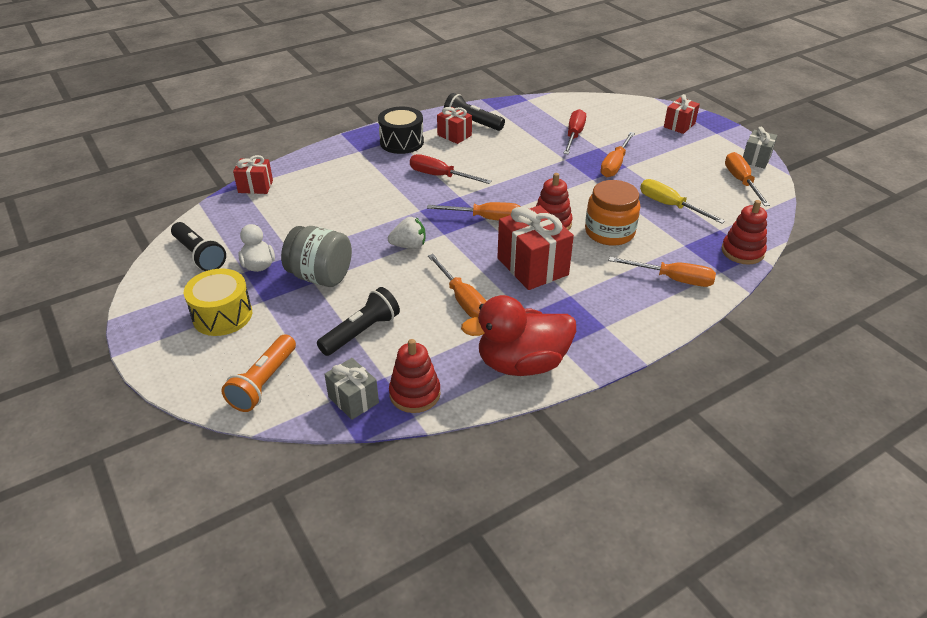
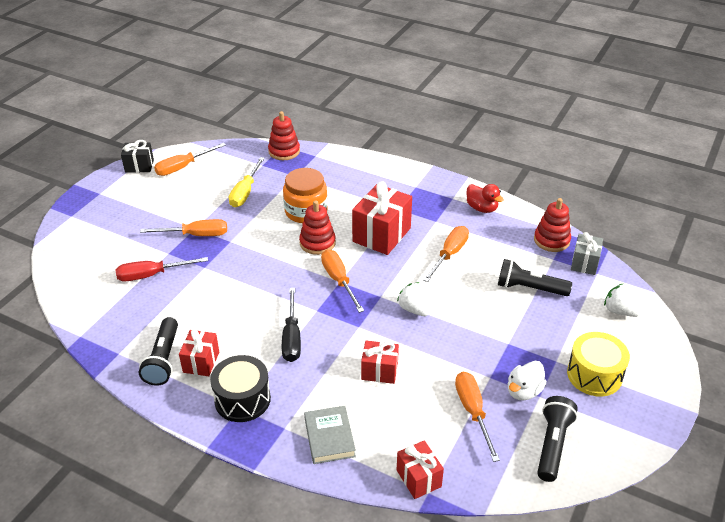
camera: 120 degrees left, 0 degrees up
(263, 382) = (619, 311): orange flashlight -> white strawberry
(320, 276) = (498, 342): grey jar -> none
(330, 164) = (329, 437): none -> grey book
(440, 176) = (292, 337): red screwdriver -> black screwdriver
(521, 363) = (482, 208): red duck -> red duck, size x0.54
(673, 279) = (341, 172): orange screwdriver -> orange screwdriver (473, 412)
(679, 125) = (94, 216): red gift -> red gift (379, 371)
(756, 159) = (139, 166): grey gift -> black gift

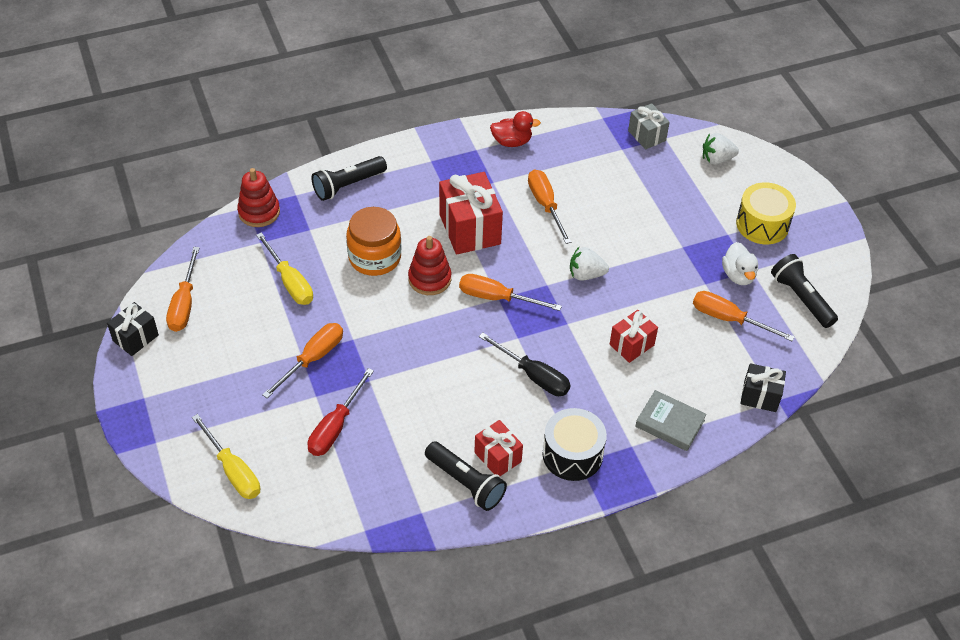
camera: 50 degrees left, 10 degrees up
(77, 255) = (233, 470): none -> yellow screwdriver
(418, 478) = (760, 396): red gift -> black gift
(529, 288) = (638, 188): black flashlight -> black flashlight (348, 185)
(551, 240) = (600, 132): red stacking toy -> none

